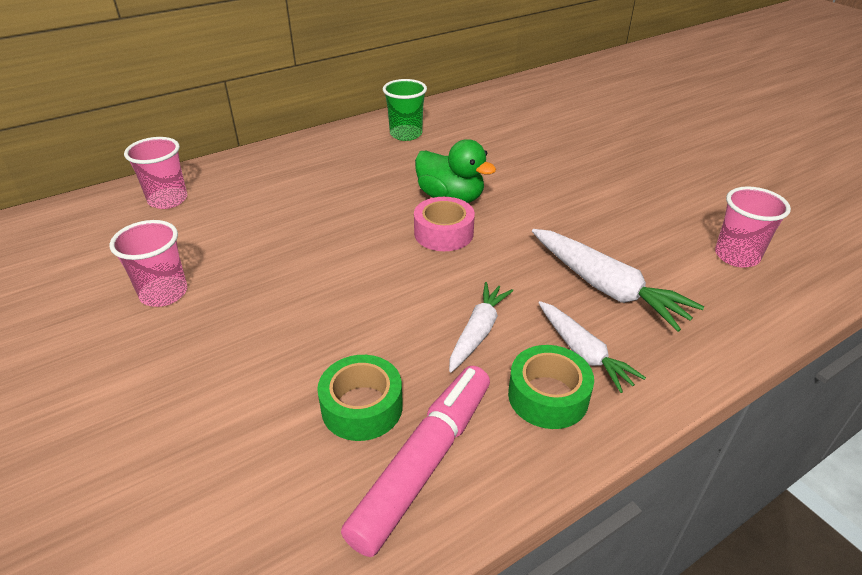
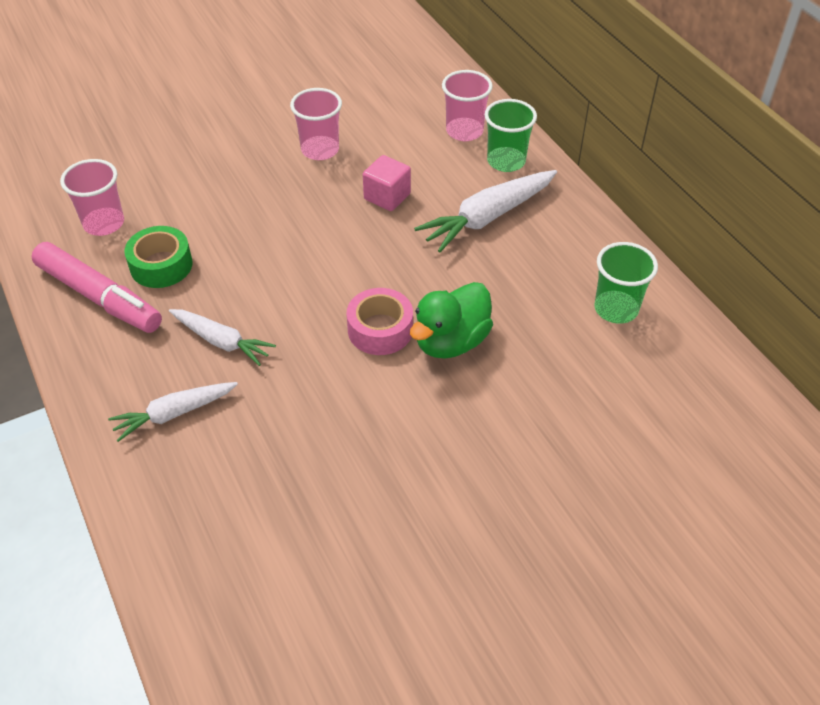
camera: 95 degrees right, 10 degrees up
(223, 177) = (506, 161): none -> green cup
(260, 240) = (387, 196): none -> pink cube
(548, 396) = (133, 378): green tape -> none
(606, 287) = (260, 456): white carrot -> white carrot (487, 218)
(736, 256) = (288, 614): pink cup -> pink cup (104, 223)

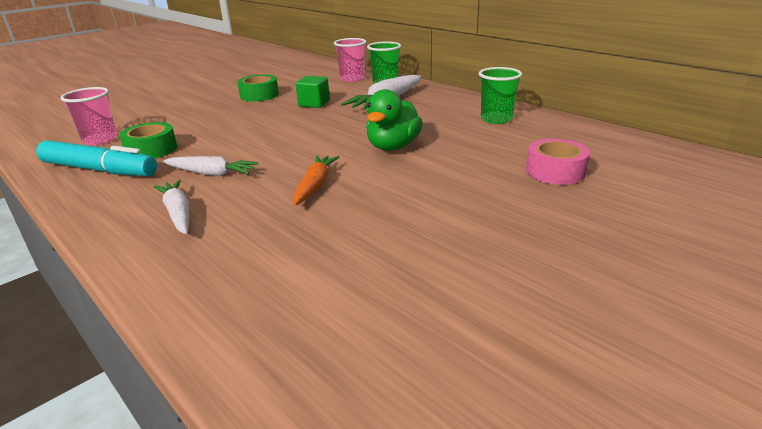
camera: 15 degrees left, 20 degrees down
(99, 297) = (99, 170): pink marker -> turquoise marker
(174, 414) = (178, 213): white carrot -> white carrot turned 105 degrees clockwise
(320, 150) = (259, 95): pink cup -> green tape
(331, 402) = (315, 185): none -> orange carrot
(380, 330) = (337, 150): pink tape -> pink tape (555, 171)
(387, 196) = (314, 104): pink cube -> green cube

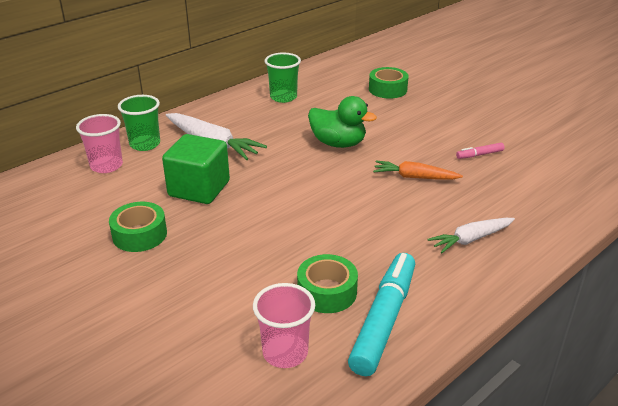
camera: 90 degrees left, 5 degrees up
(211, 173) = (392, 234): white carrot -> none
(314, 104) = (199, 189): green cube -> green cube, size x1.60
(368, 232) = (479, 155): none -> pink marker
(555, 171) = (387, 89): pink tape -> green tape

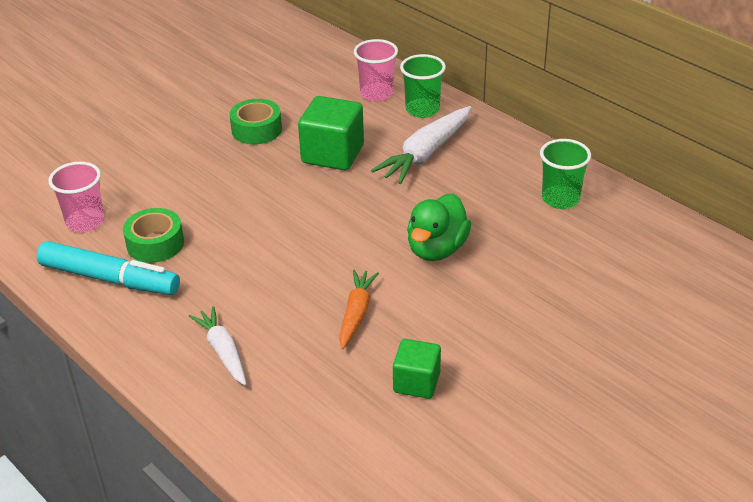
camera: 90 degrees right, 5 degrees up
(387, 89) = (611, 299): green tape -> none
(479, 155) = (416, 382): pink marker -> green cube

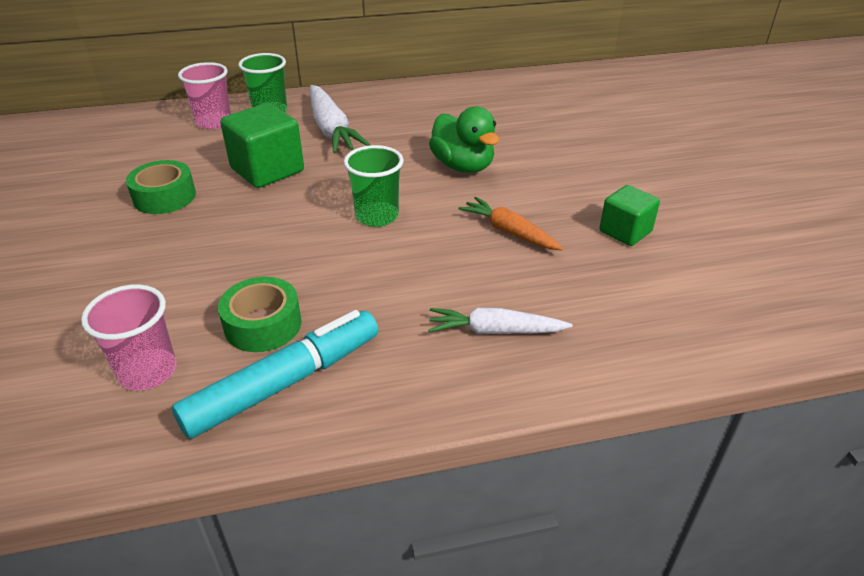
camera: 60 degrees left, 0 degrees up
(560, 199) = (459, 100): green cup -> green cup (377, 216)

